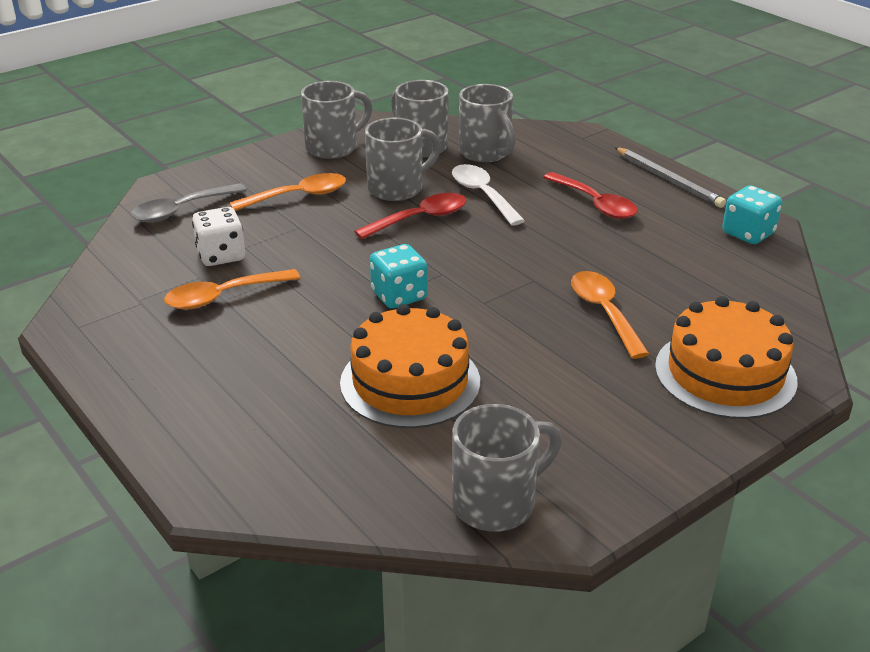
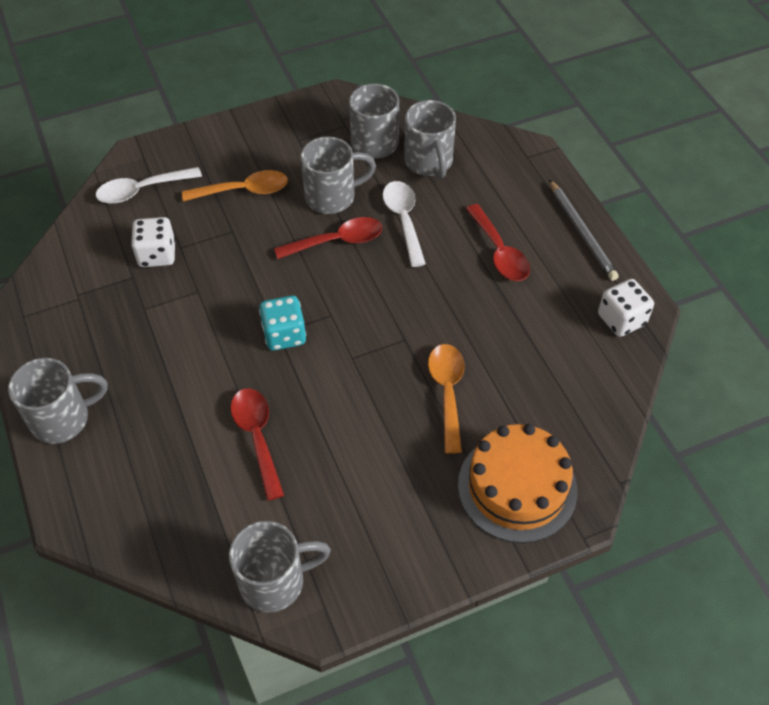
camera: 15 degrees right, 20 degrees up
(181, 210) = (142, 190): grey spoon -> white spoon
(223, 296) = (144, 305): orange spoon -> none
(333, 147) = (296, 129): grey mug -> grey mug (63, 419)
(410, 382) = (257, 437): orange cake -> red spoon
(748, 233) = (621, 319): turquoise dice -> white dice

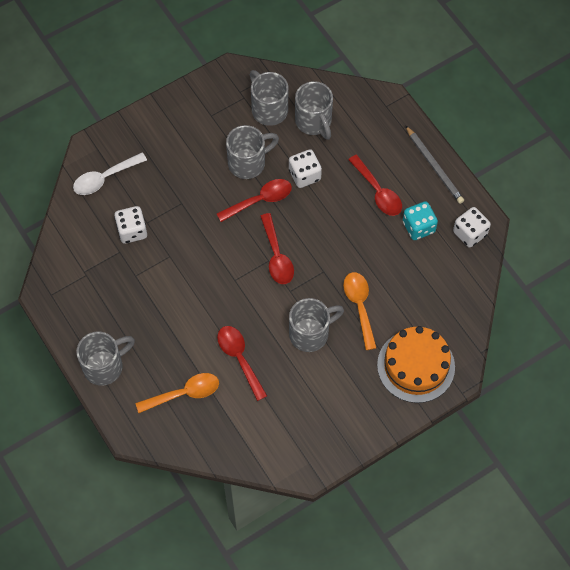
camera: 10 degrees left, 10 degrees up
(244, 190) = (181, 167): orange spoon -> orange spoon (184, 393)
(275, 581) = (274, 452): grey mug -> grey mug (310, 333)
(284, 335) = (239, 281): turquoise dice -> turquoise dice (418, 227)
(343, 311) = (277, 256): none -> red spoon
(403, 220) = (304, 175): white spoon -> white dice

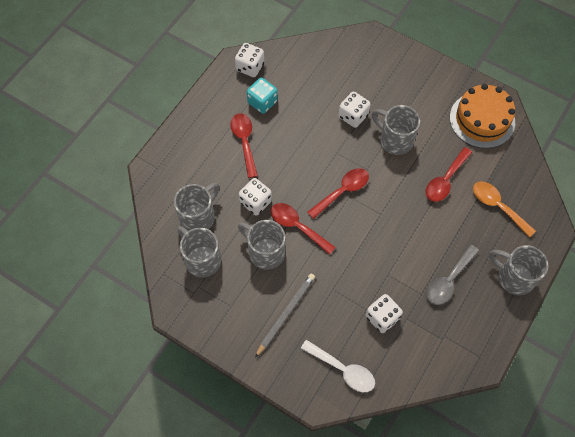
camera: 115 degrees left, 0 degrees up
(134, 306) = (449, 280): none -> grey spoon
(268, 109) = (202, 259): grey mug -> grey mug turned 105 degrees clockwise
(359, 306) = (353, 116): orange spoon -> white dice
(378, 192) = (244, 142): red spoon -> red spoon turned 45 degrees counterclockwise
(416, 366) = (379, 63): orange cake -> orange cake (482, 120)
(434, 166) = (200, 111): grey pencil -> grey pencil (285, 314)

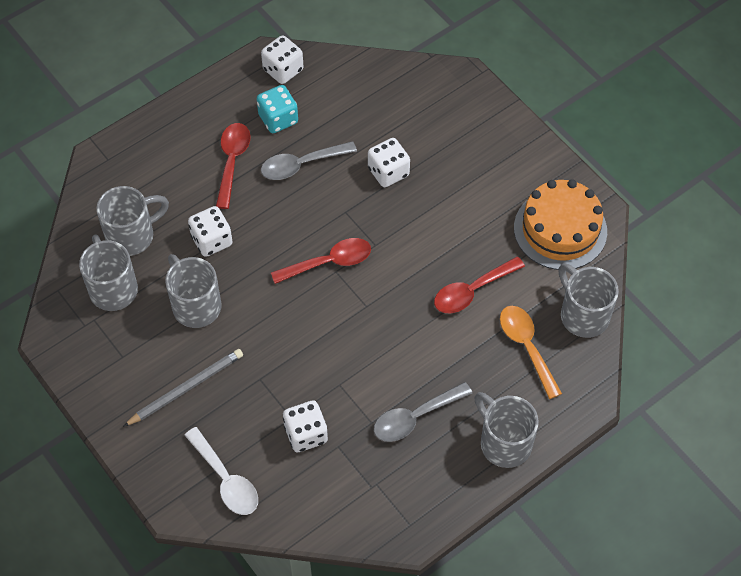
camera: 20 degrees right, 5 degrees down
(292, 129) = (301, 165): none -> grey spoon
(297, 226) = (250, 287): red spoon -> none
(395, 140) = (429, 219): grey mug -> grey mug (583, 315)

